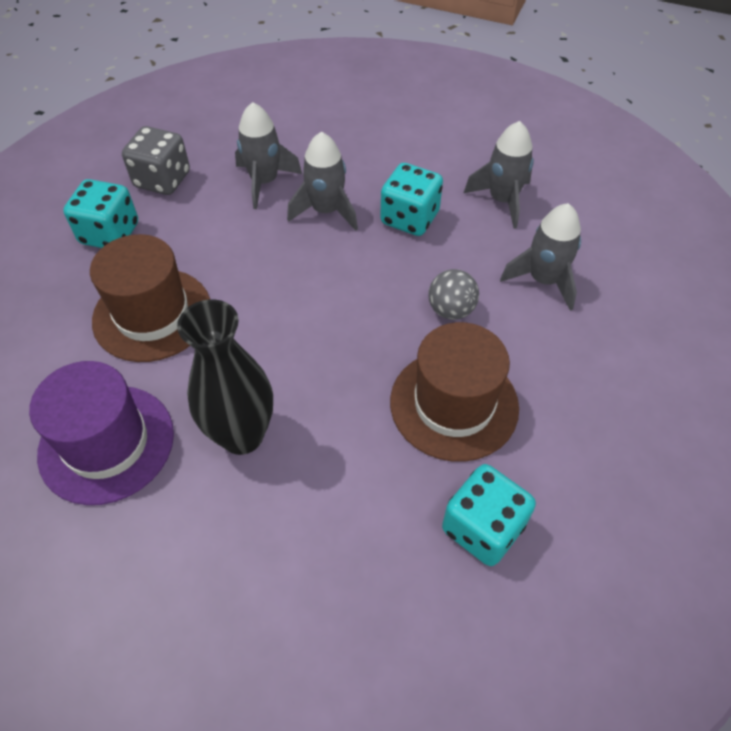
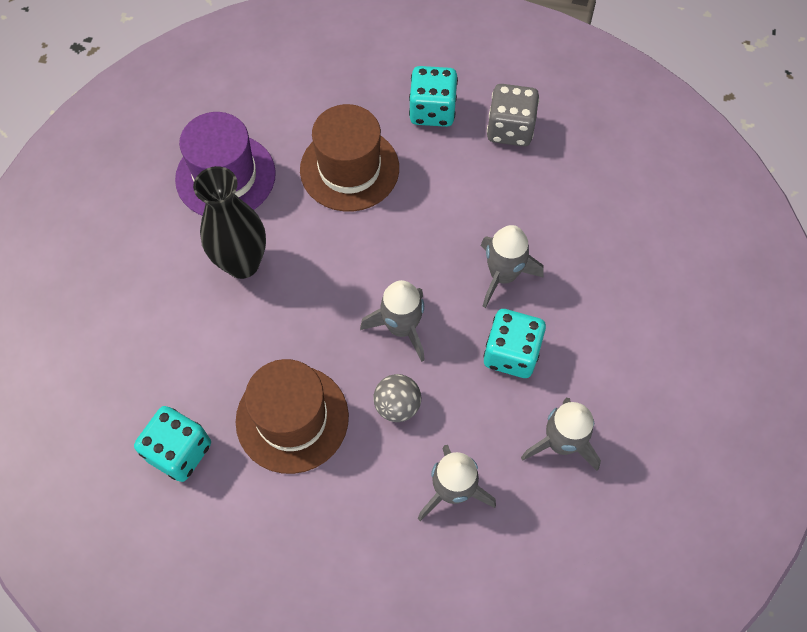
camera: 80 degrees right, 10 degrees up
(264, 182) = (529, 213): grey rocket -> grey rocket (401, 328)

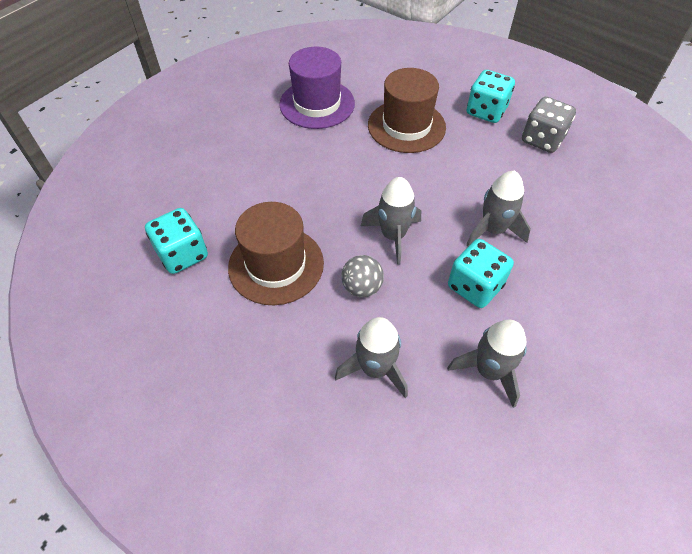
camera: 25 degrees right, 10 degrees down
(242, 263) = (298, 156): black vase -> none

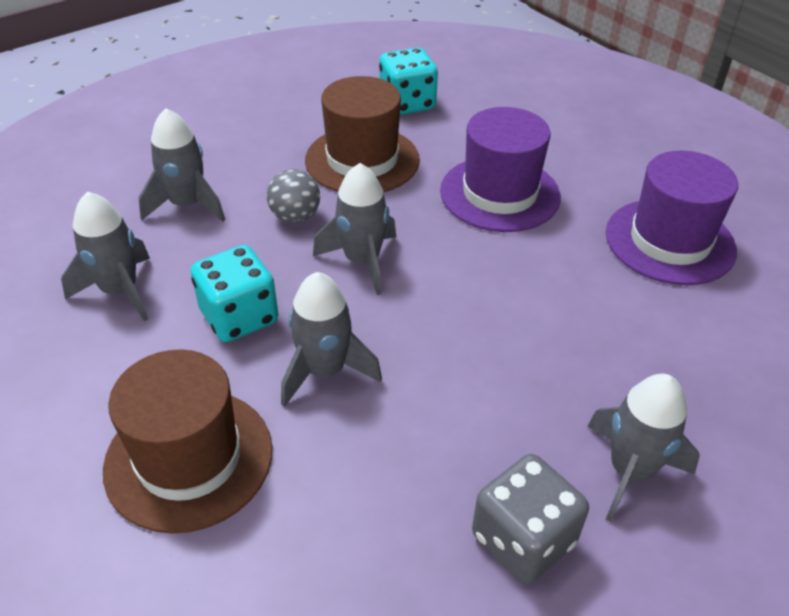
camera: 105 degrees right, 10 degrees down
(295, 179) = (500, 194): none -> purple hat
(406, 126) = (598, 334): brown hat -> brown hat (189, 458)
(486, 111) = (630, 471): turquoise dice -> grey rocket

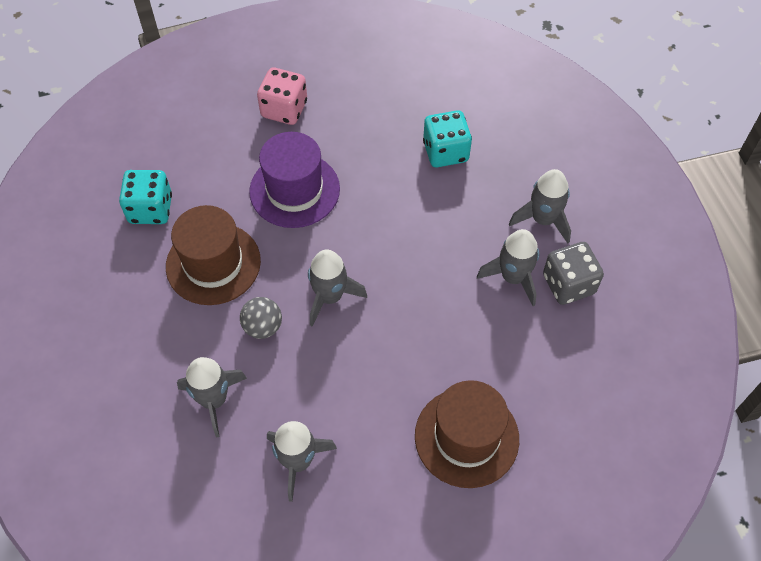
camera: 70 degrees left, 15 degrees up
(239, 317) = (356, 386): turquoise dice -> turquoise dice (445, 152)
(324, 371) = (423, 346): grey rocket -> grey rocket (513, 277)
(609, 157) = (284, 109): none -> pink dice
(670, 241) = (383, 118): purple hat -> none

